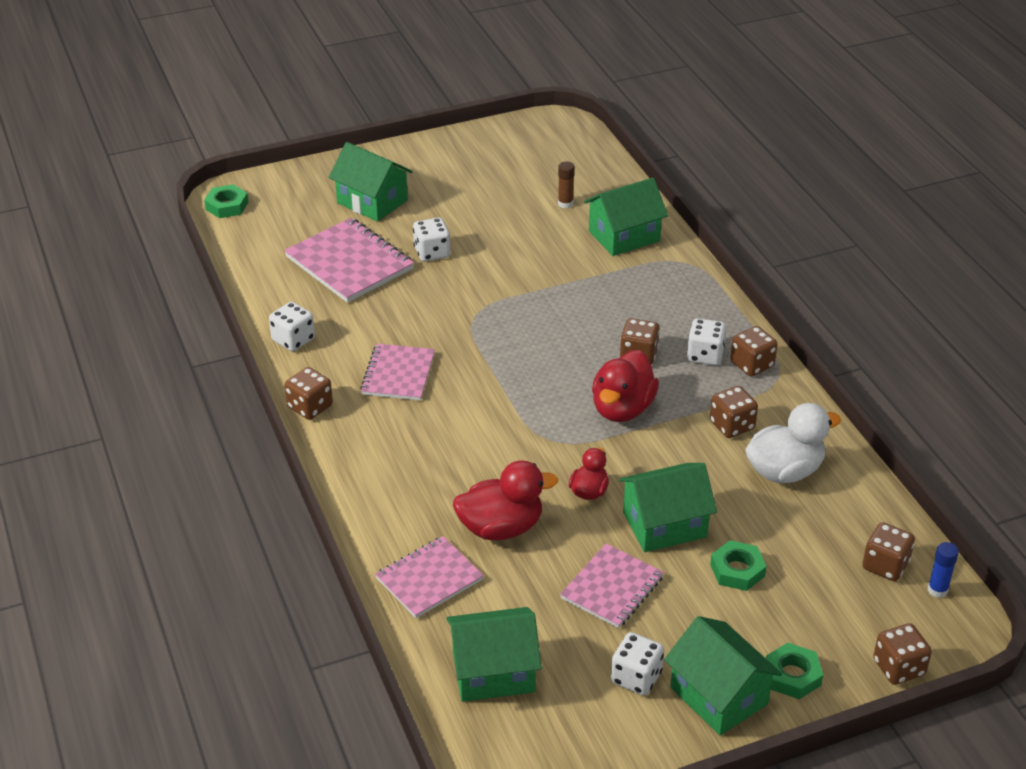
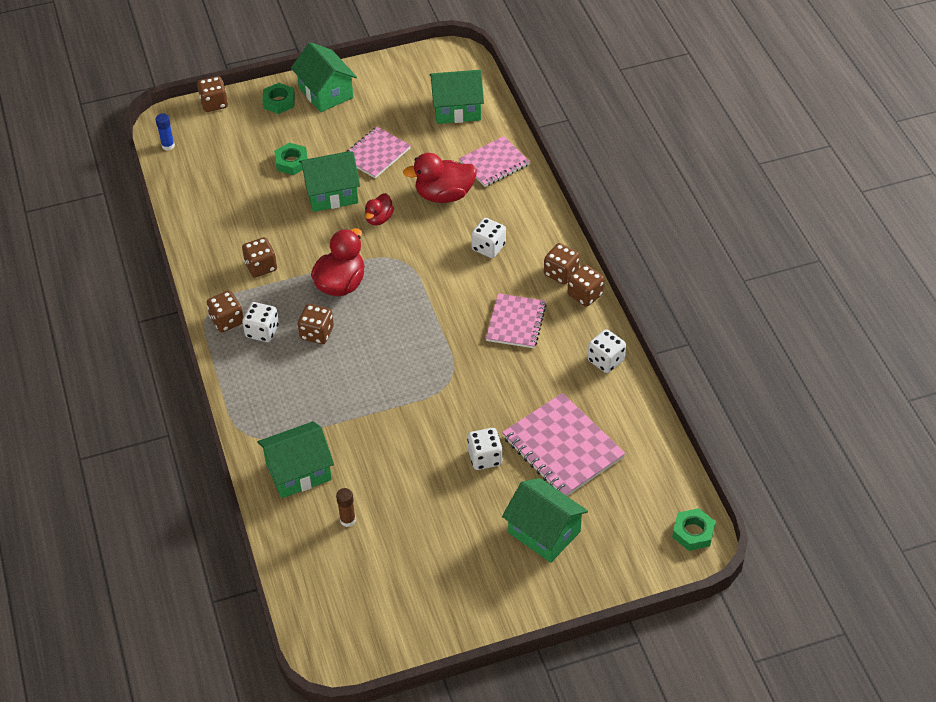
camera: 175 degrees left, 10 degrees up
(636, 677) = (372, 103): white dice -> white dice (488, 247)
(784, 471) = (235, 229): white duck -> none
(885, 565) = (194, 162): brown dice -> brown dice (561, 273)

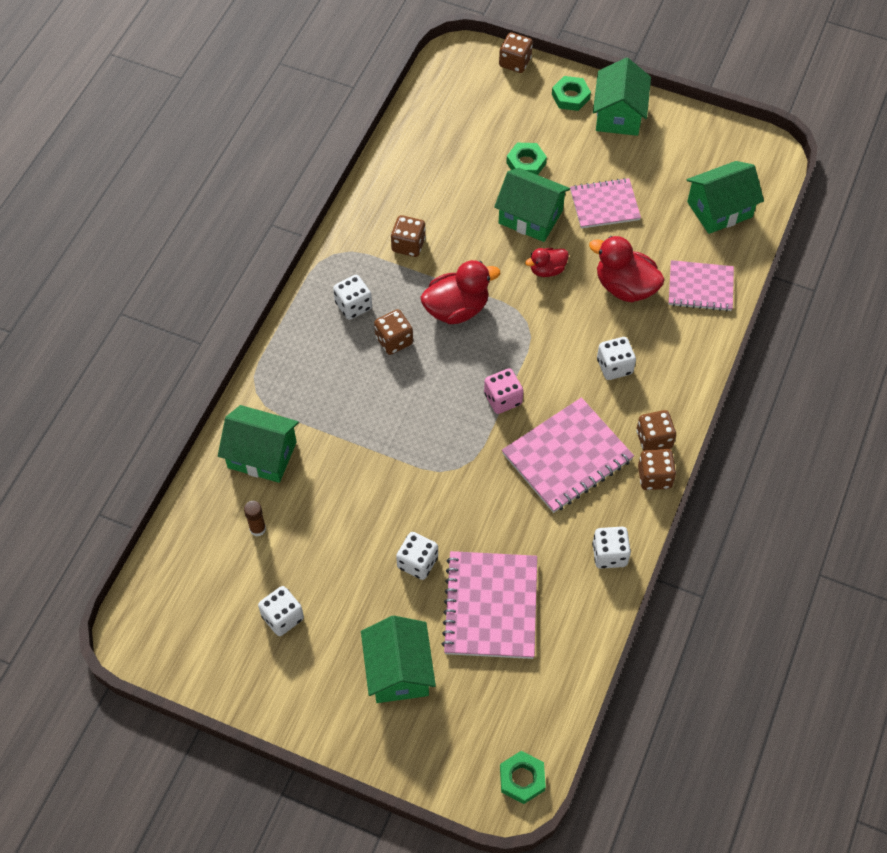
camera: 40 degrees right, 10 degrees up
(168, 146) = (440, 78): blue glue stick -> none
(227, 321) = (335, 275): brown dice -> none
(427, 561) = (282, 617): none -> white dice
(434, 317) = (502, 399): none -> pink dice
(457, 109) = (719, 209): green house -> green house turned 60 degrees counterclockwise
(516, 322) = (567, 456): pink notebook -> pink notebook, size x1.52

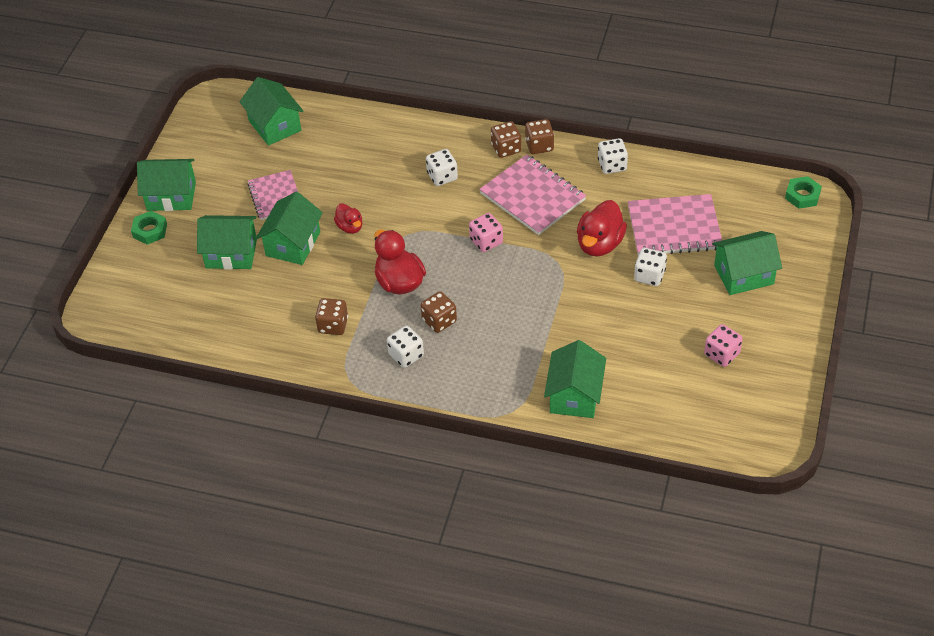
camera: 95 degrees left, 10 degrees down
(258, 529) = (647, 385): brown glue stick -> none
(282, 617) = (722, 354): white dice -> pink dice
(515, 62) = (106, 275): brown dice -> none
(526, 163) = (231, 253): green nut -> green house
(625, 287) = (362, 176): red duck -> red duck (599, 244)
(700, 287) = (356, 132): pink notebook -> none

